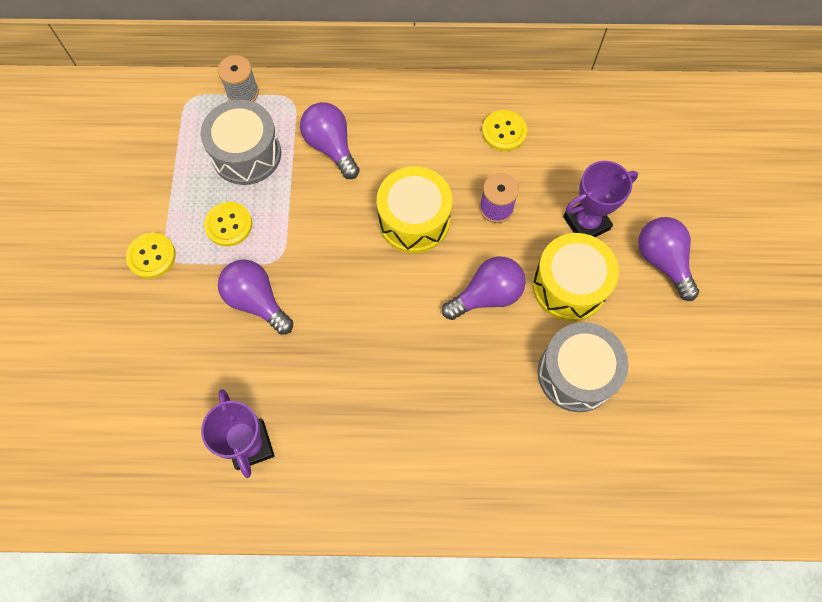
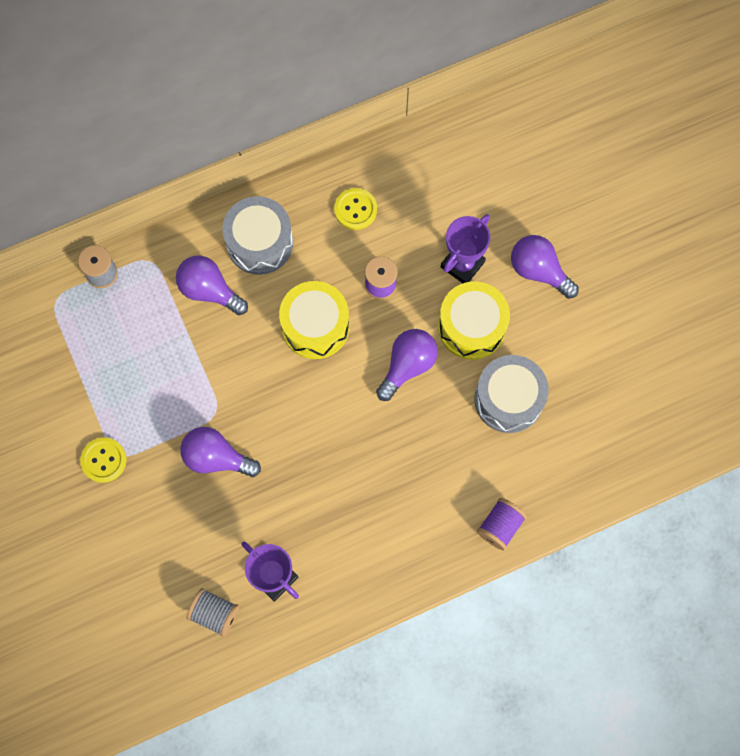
camera: 25 degrees left, 5 degrees up
(173, 454) = (214, 613): none -> grey spool
(228, 225) = (156, 402): yellow button -> none
(246, 154) = (137, 330): grey drum -> grey drum (260, 243)
(509, 502) = (500, 526): none -> purple spool

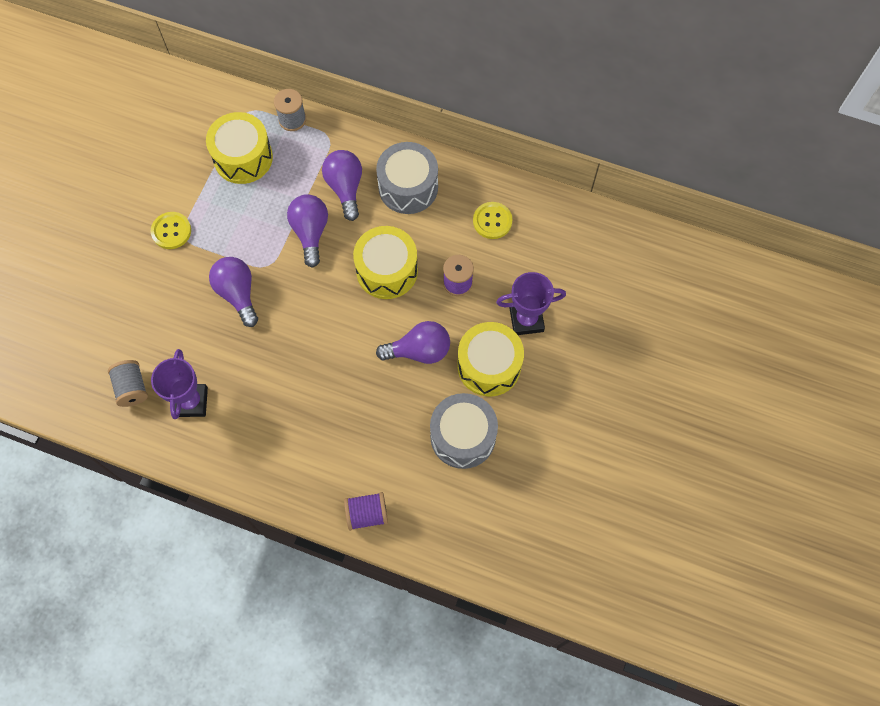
camera: 45 degrees right, 5 degrees down
(95, 343) = (243, 157): none -> yellow drum
(538, 271) = (575, 372): purple light bulb -> purple light bulb (310, 232)

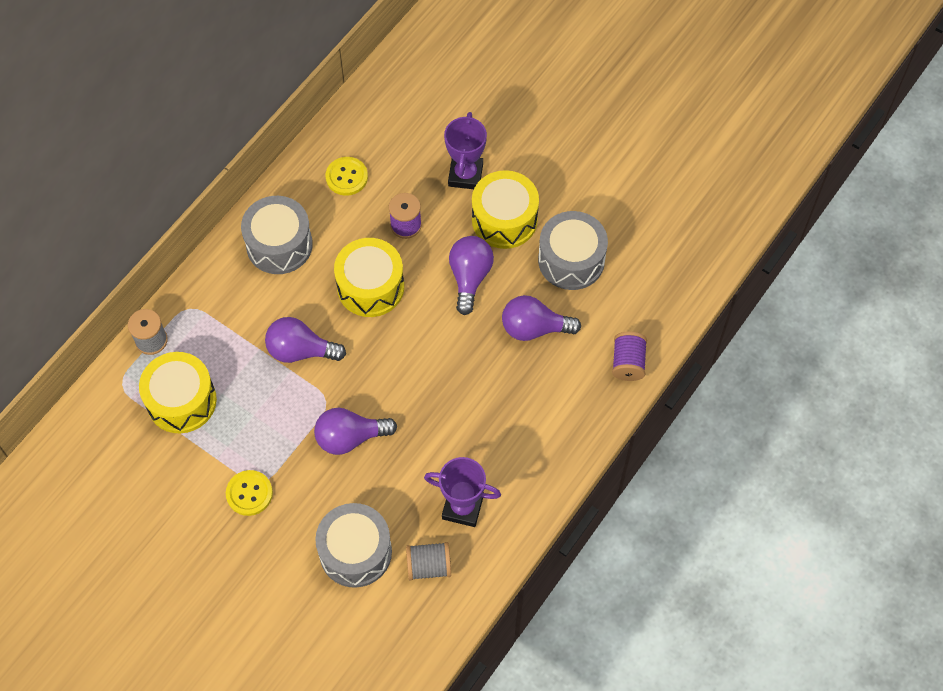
camera: 75 degrees left, 5 degrees down
(134, 326) = (355, 552): none -> grey drum
(345, 188) = (258, 305): purple light bulb -> purple light bulb (534, 328)

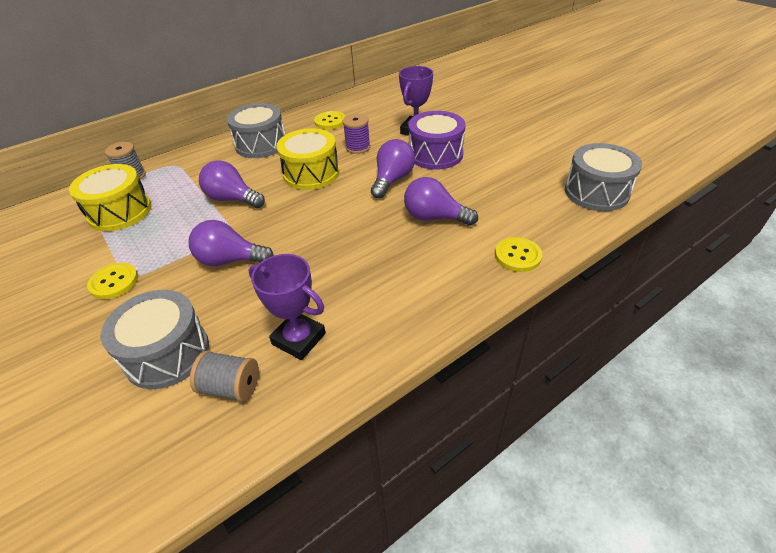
camera: 20 degrees right, 20 degrees down
(504, 219) = (435, 154): yellow drum -> purple drum
(571, 260) = (483, 183): grey drum -> grey drum (596, 192)
(628, 363) = (517, 256): purple spool -> yellow button

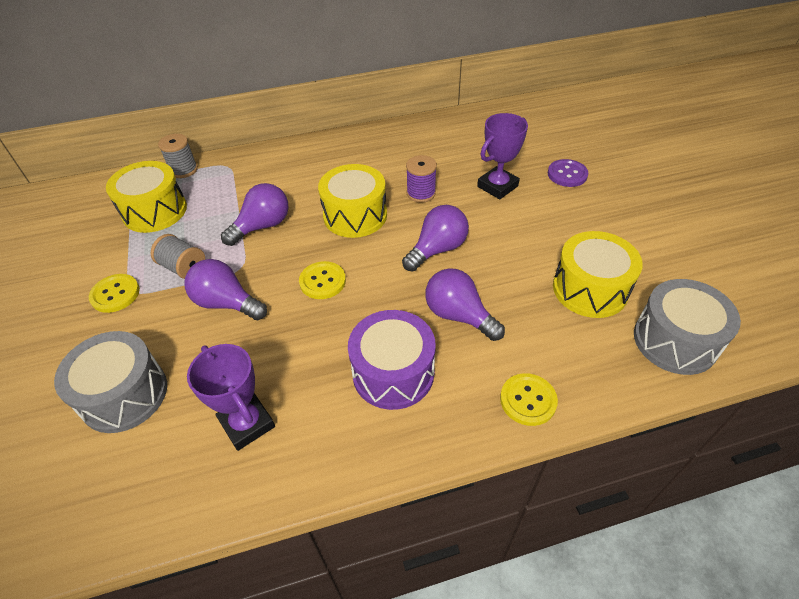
camera: 20 degrees right, 5 degrees up
(231, 387) = (161, 456): grey spool -> grey spool (183, 267)
(232, 199) = (262, 226): purple light bulb -> purple light bulb turned 90 degrees clockwise
(261, 144) = (322, 162): grey drum -> none
(330, 121) = (408, 149): yellow button -> yellow button (322, 281)
(435, 154) = (503, 227): purple drum -> purple drum (393, 373)
(463, 112) = (567, 174): none -> purple button
(521, 177) = (590, 289): none -> yellow drum

